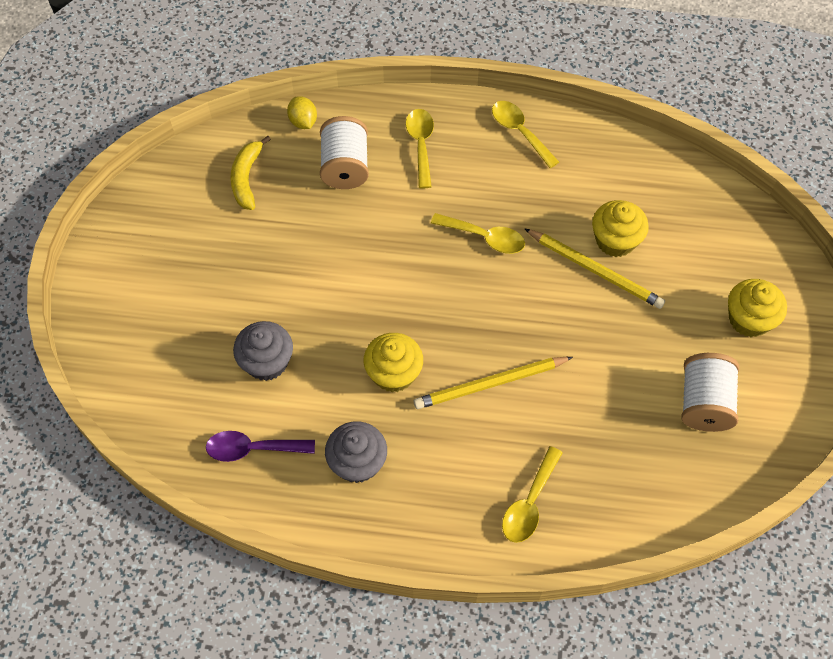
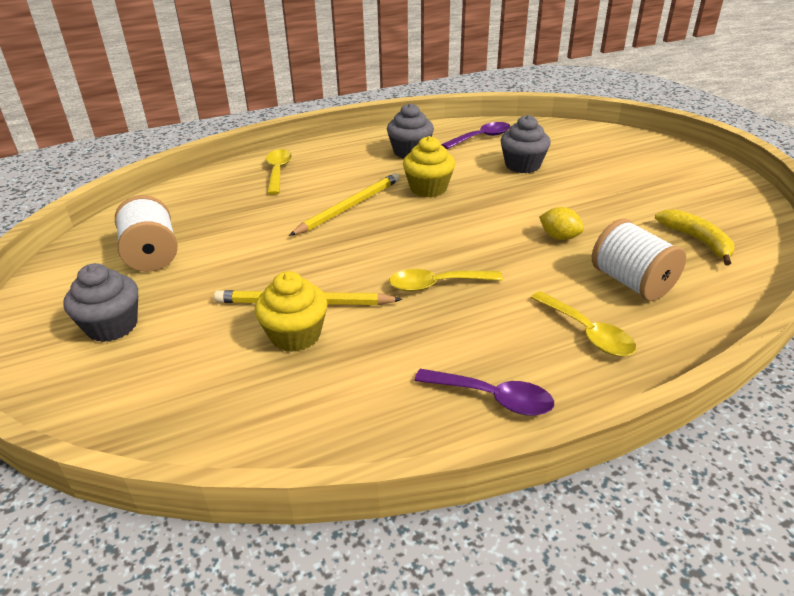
camera: 150 degrees right, 25 degrees down
(303, 122) = (726, 300): yellow lemon -> yellow lemon (559, 237)
(520, 132) = (492, 398): yellow spoon -> purple spoon
(749, 319) = (112, 326): yellow cupcake -> grey cupcake

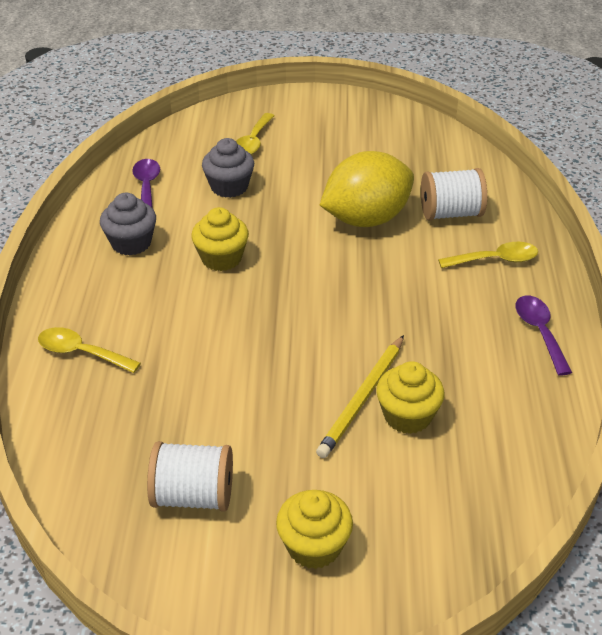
camera: 65 degrees left, 5 degrees up
(112, 326) = (314, 546): grey cupcake -> yellow cupcake
(349, 207) = (212, 321): yellow pencil -> none
(437, 285) = (388, 310): yellow spoon -> yellow spoon (253, 142)
(492, 398) = (540, 332): purple spoon -> purple spoon turned 60 degrees counterclockwise
(559, 237) = (366, 219): yellow lemon -> yellow lemon, size x2.44
(697, 241) = (420, 159): yellow banana -> none

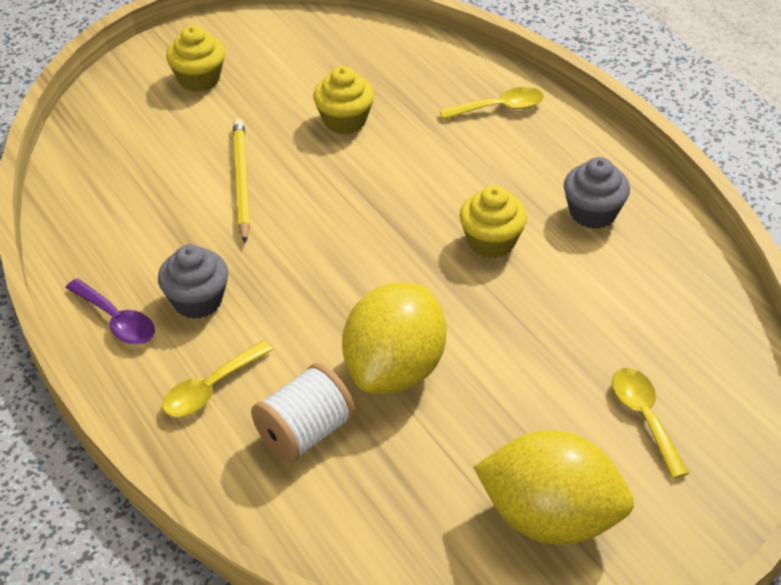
camera: 145 degrees right, 5 degrees up
(147, 187) = (668, 282): purple spoon -> none
(193, 496) = (306, 68): white spool -> none
(229, 187) = (587, 331): grey cupcake -> grey cupcake (197, 300)
(351, 130) = (550, 517): none -> yellow lemon
(407, 416) = (194, 185): yellow cupcake -> yellow cupcake (345, 120)

